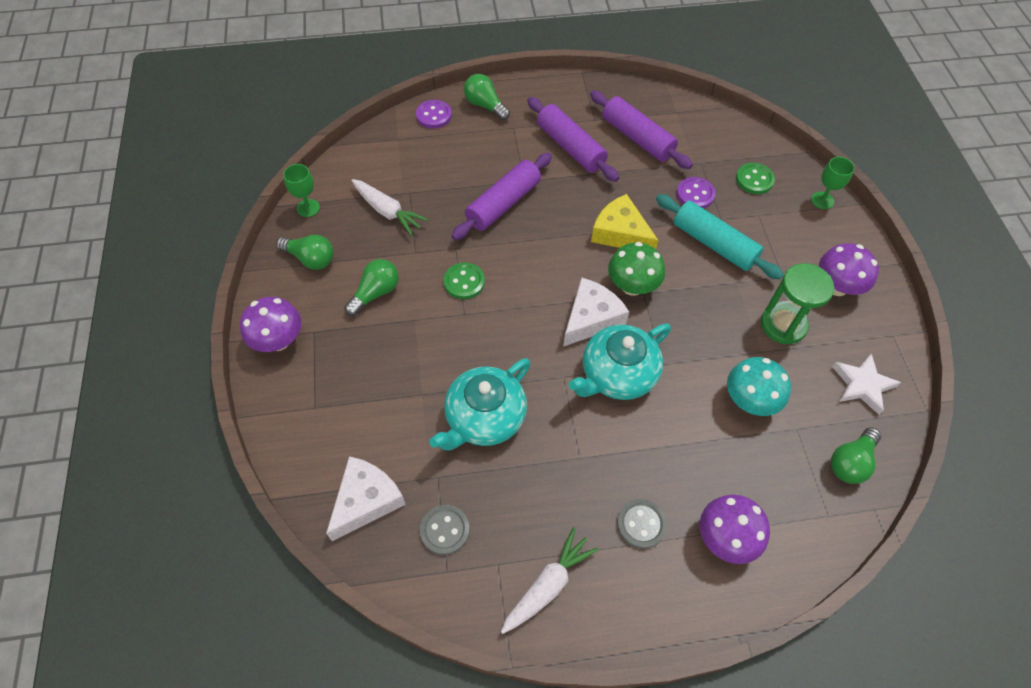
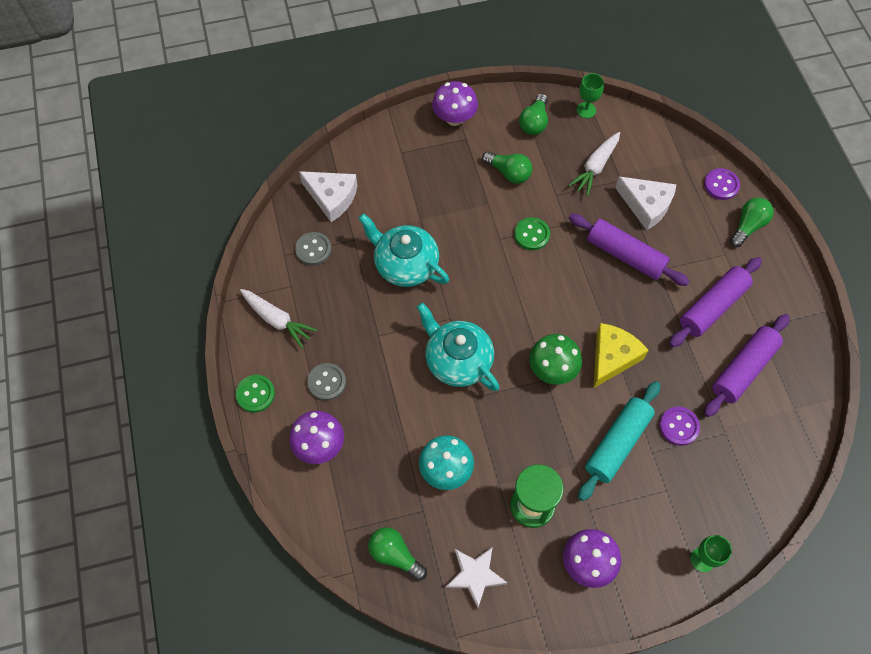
camera: 85 degrees right, 5 degrees up
(591, 318) = (511, 337): white cheese -> white cheese (646, 205)
(754, 180) = (714, 488): green button -> green button (255, 394)

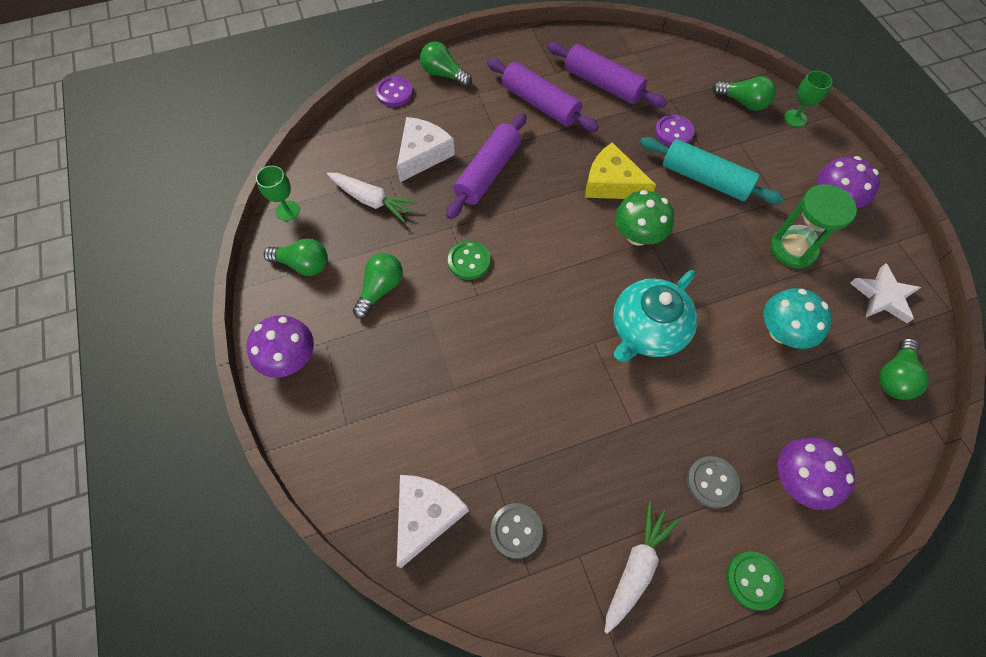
camera: 95 degrees left, 0 degrees up
(405, 264) = (526, 401): turquoise teapot -> none
(724, 508) = (743, 102): none -> green light bulb

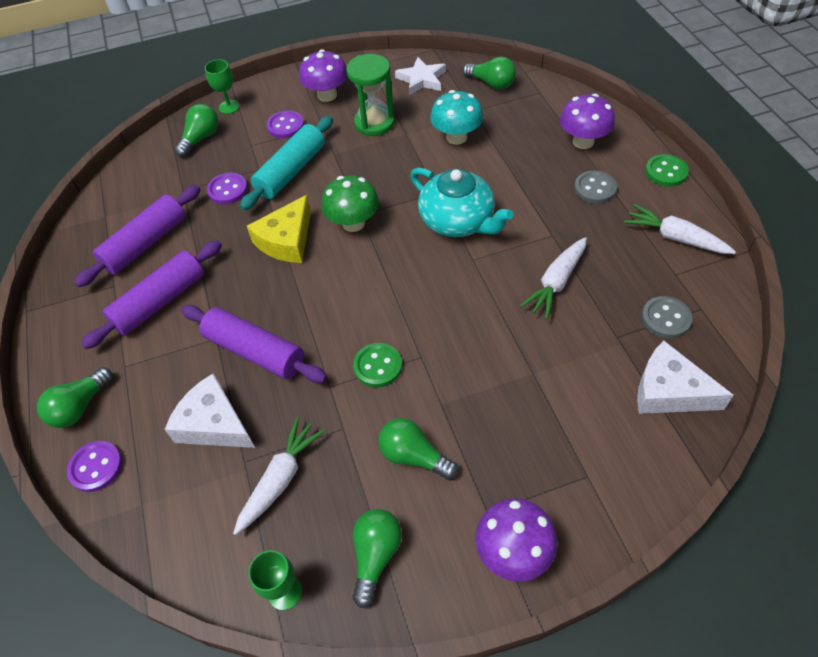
camera: 85 degrees left, 10 degrees down
(564, 421) = (556, 282): none -> white carrot
(773, 168) = (285, 126): none -> purple button

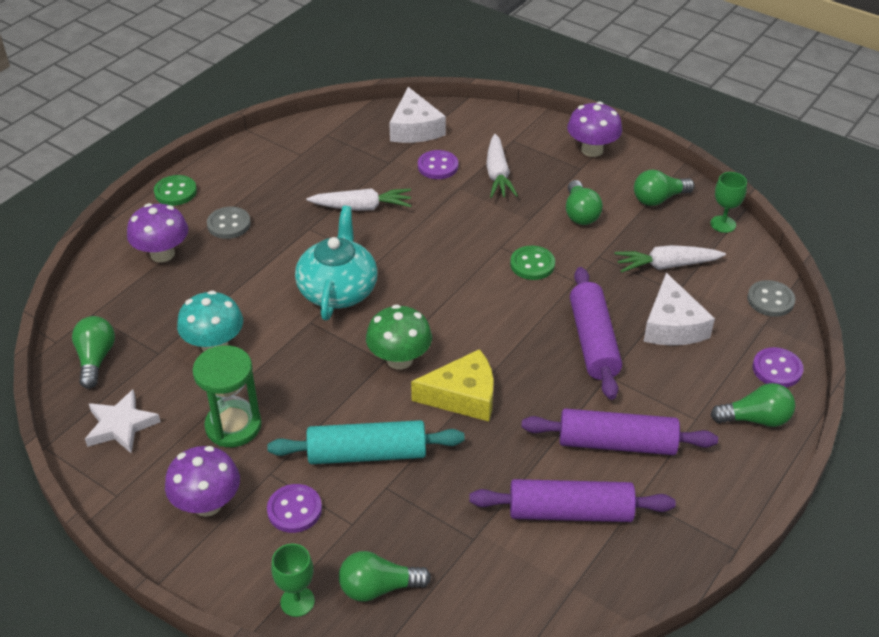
camera: 130 degrees left, 10 degrees down
(228, 190) = (439, 493): purple button -> purple button (438, 166)
(666, 318) = (351, 146): grey button -> grey button (770, 300)
(675, 237) = (259, 165): white carrot -> white carrot (497, 174)

